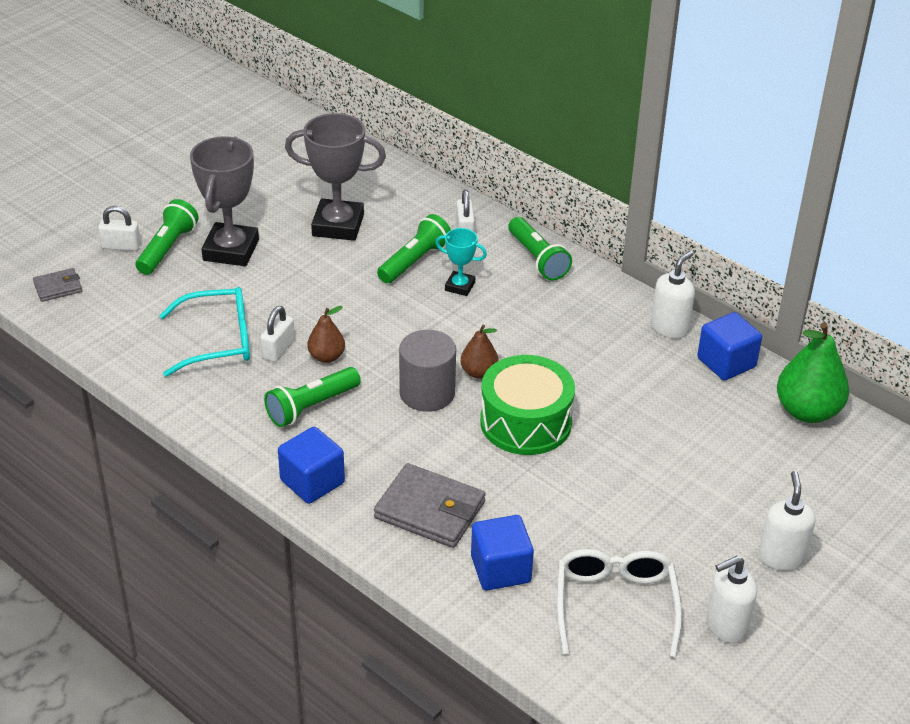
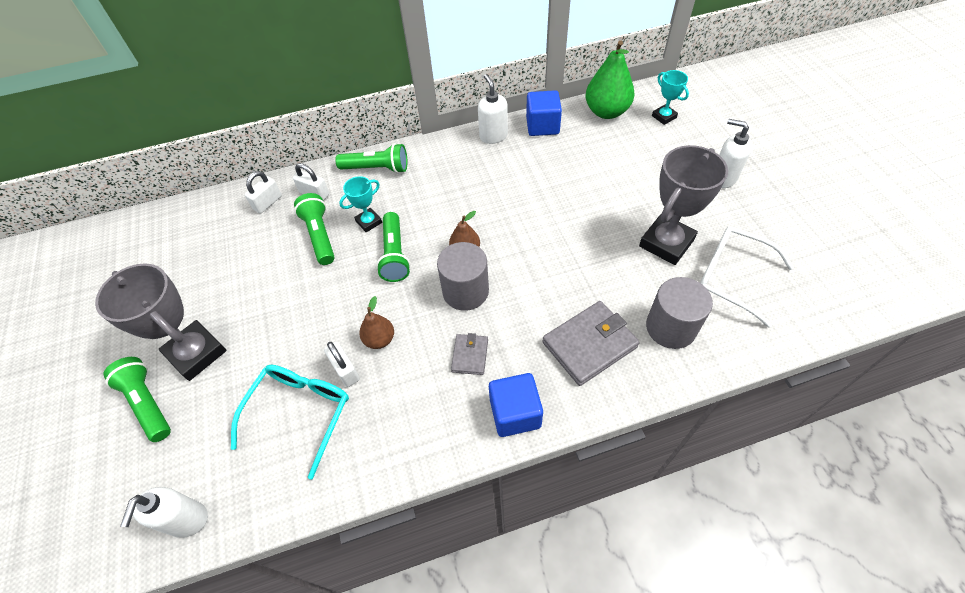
camera: 55 degrees left, 15 degrees up
(58, 287) = (110, 529): grey wallet -> grey wallet (470, 355)
(121, 246) = (107, 443): white padlock -> white padlock (268, 203)
(311, 407) = (429, 376): green flashlight -> green flashlight (394, 255)
(338, 225) = (237, 265): grey trophy -> grey trophy (666, 243)
(500, 569) = (670, 327): blue cube -> grey cylinder
(525, 422) = (533, 247): green drum -> none
(726, 626) = (771, 230): white soap dispenser -> white soap dispenser (187, 520)
(850, 469) = (664, 117): none -> turquoise trophy

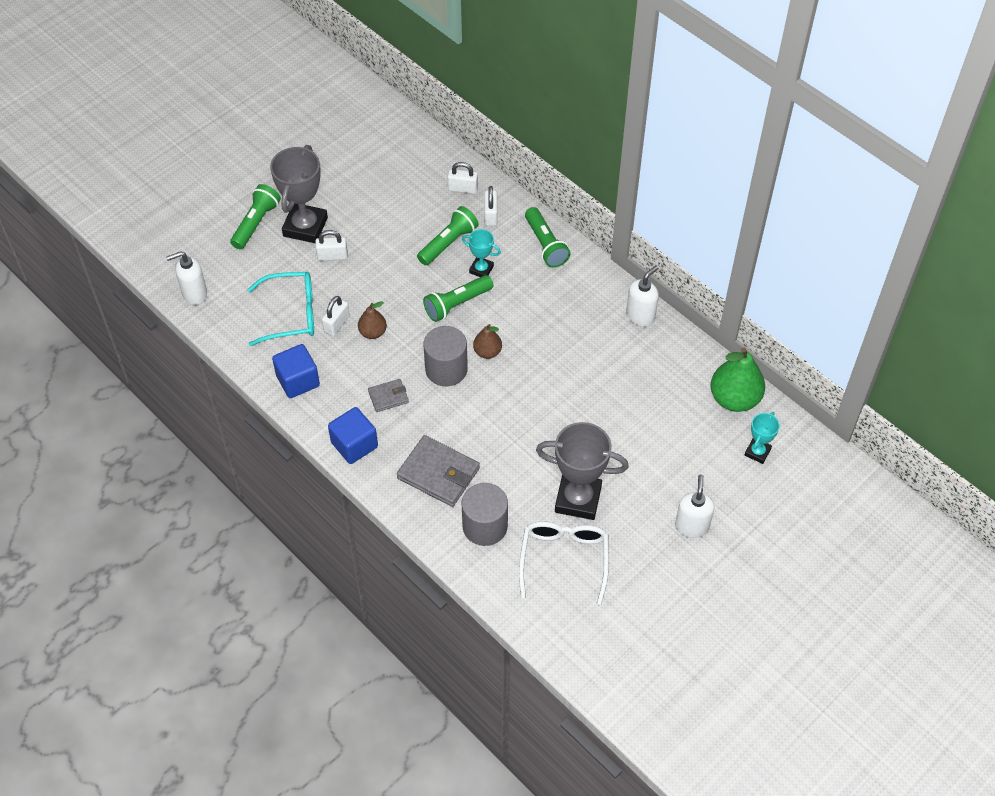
camera: 60 degrees right, 0 degrees up
(255, 341) = (332, 256): none -> white padlock
(542, 126) = (679, 351): blue cube -> blue cube (298, 381)

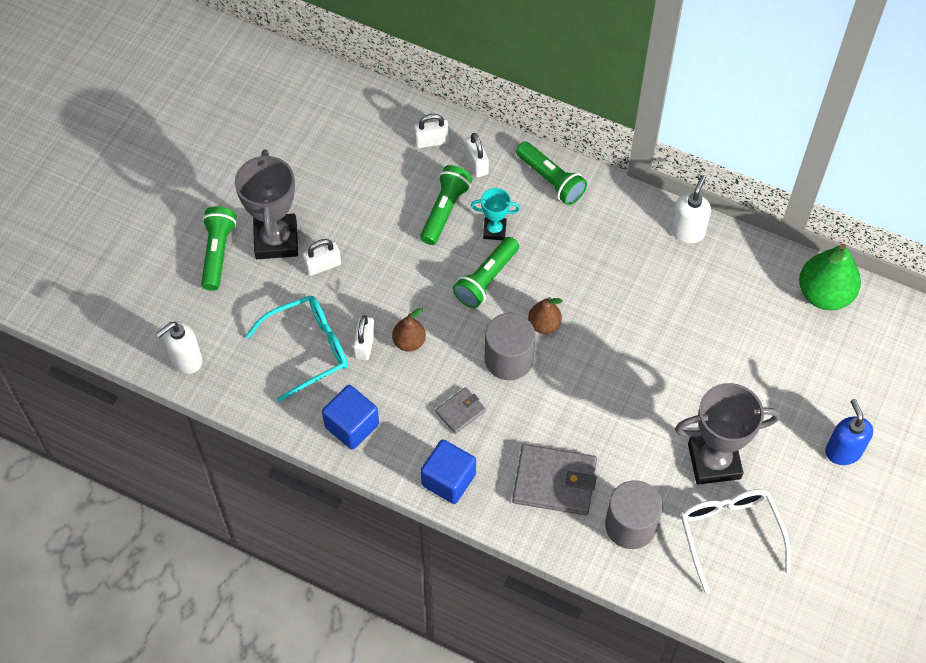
camera: 20 degrees left, 5 degrees up
(691, 526) = (843, 451): white soap dispenser -> blue soap dispenser
(757, 452) = (873, 346): turquoise trophy -> none

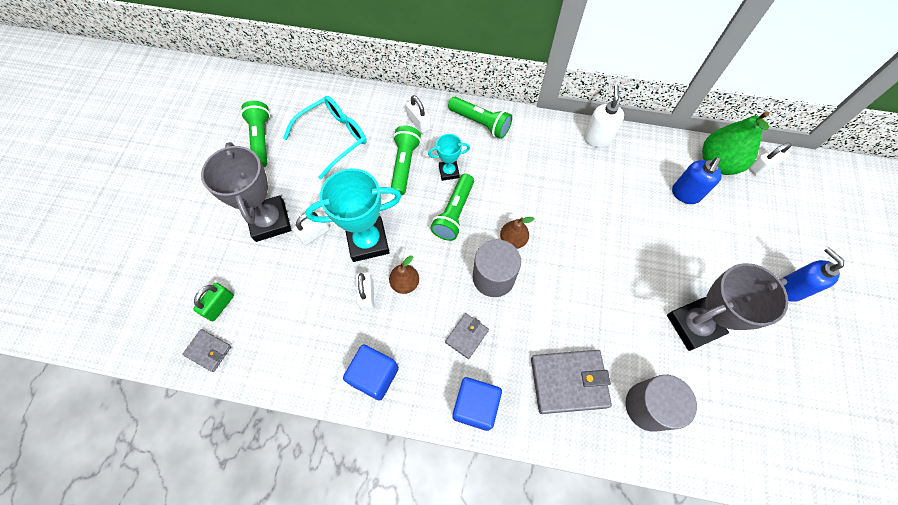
camera: 15 degrees left, 5 degrees up
(186, 360) = (208, 351): white soap dispenser -> grey wallet
(205, 317) = (220, 305): none -> green padlock
(218, 253) = (221, 244): green flashlight -> green flashlight (261, 139)
(308, 349) = (318, 312): turquoise glasses -> turquoise glasses (333, 138)
(380, 288) = (368, 241): none -> turquoise trophy
(431, 141) = (379, 113): white padlock -> white padlock (762, 167)
(729, 534) = (734, 391): white glasses -> none
(768, 321) = (685, 194): none -> blue soap dispenser

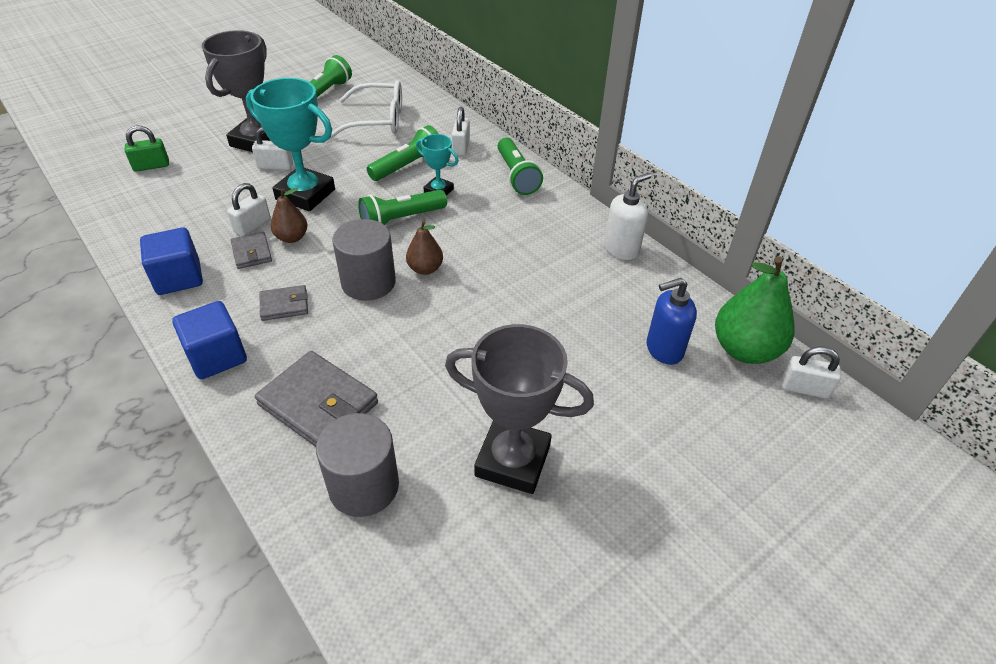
camera: 40 degrees right, 20 degrees down
(208, 351) = (105, 185): grey wallet -> grey wallet (252, 252)
(333, 138) = (377, 120): turquoise glasses -> white glasses
(790, 288) = (686, 520): blue soap dispenser -> none

